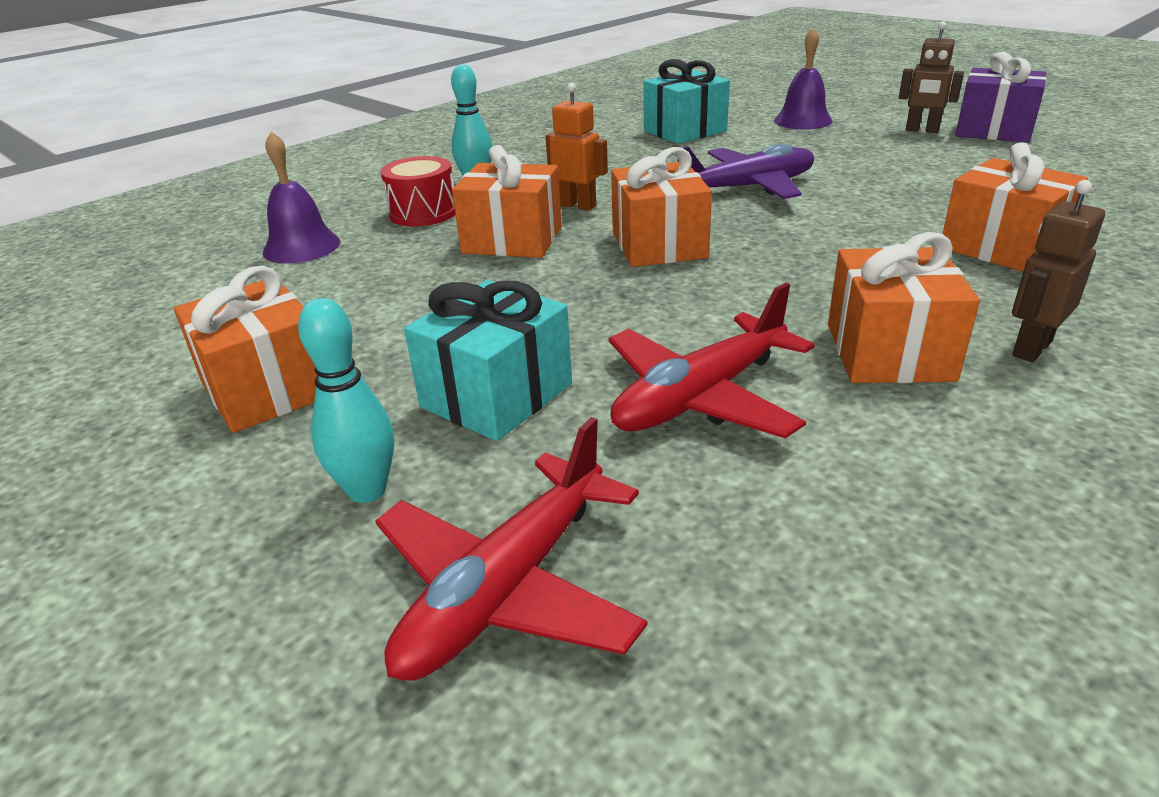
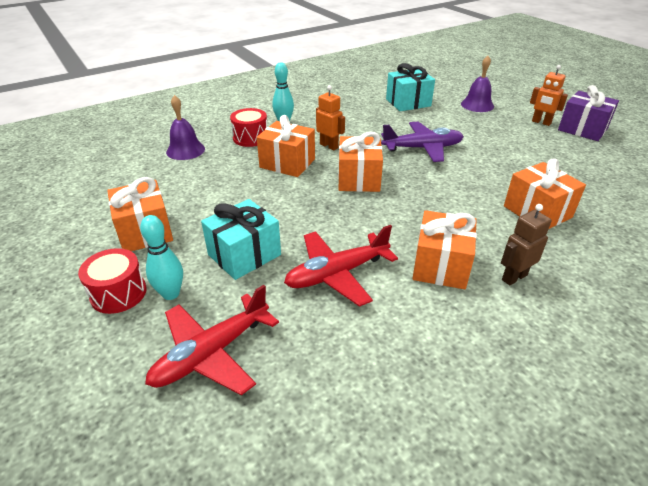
camera: 10 degrees right, 5 degrees up
(246, 510) = (118, 293): none -> red drum
(922, 130) = (541, 122): brown robot -> orange robot

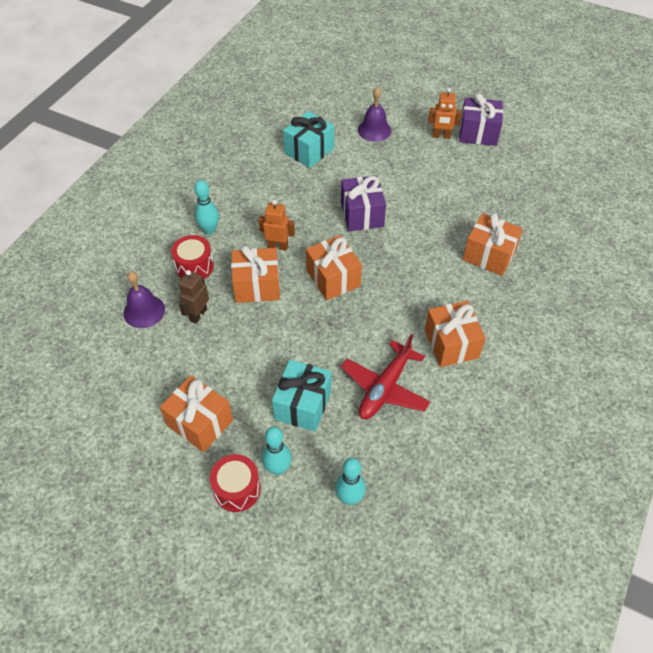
camera: 30 degrees left, 15 degrees up
(211, 353) = (349, 498): red plane -> turquoise bowling pin
(422, 148) = (362, 214): purple plane -> purple gift
(514, 277) = (504, 331): brown robot -> brown robot (198, 315)

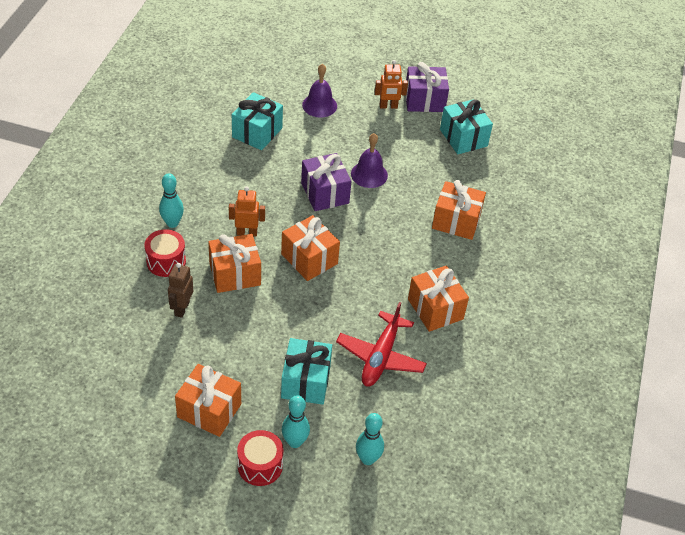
camera: 15 degrees left, 5 degrees down
(144, 311) = (125, 311): purple bell -> purple bell (369, 174)
(511, 172) = (463, 138): none -> turquoise gift

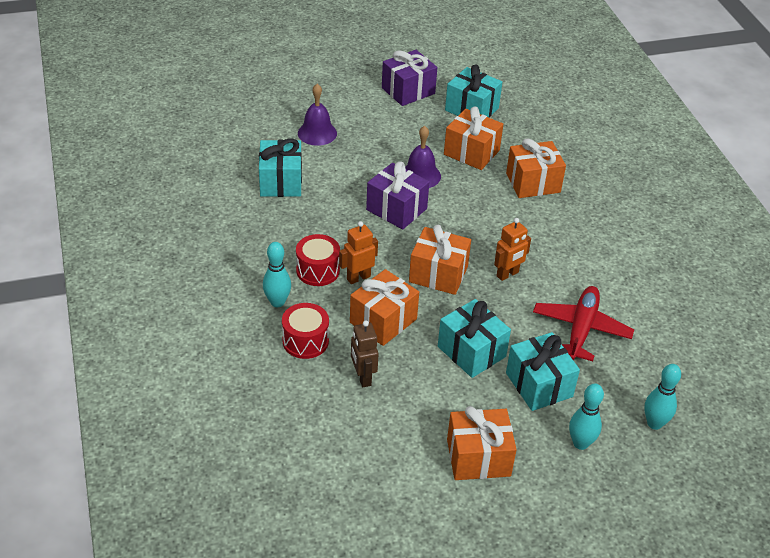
camera: 30 degrees left, 5 degrees down
(260, 465) = (571, 481): red drum -> red drum (318, 270)
(278, 330) = (471, 351): none -> turquoise gift
(380, 357) = (581, 329): red plane -> red plane turned 150 degrees counterclockwise
(388, 106) = (381, 109): orange robot -> orange robot (507, 274)
(435, 309) = (586, 265): orange gift -> orange gift (471, 152)

